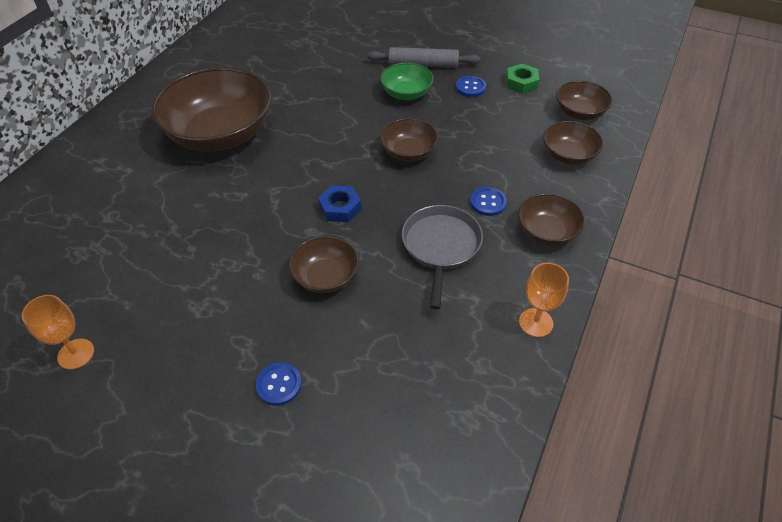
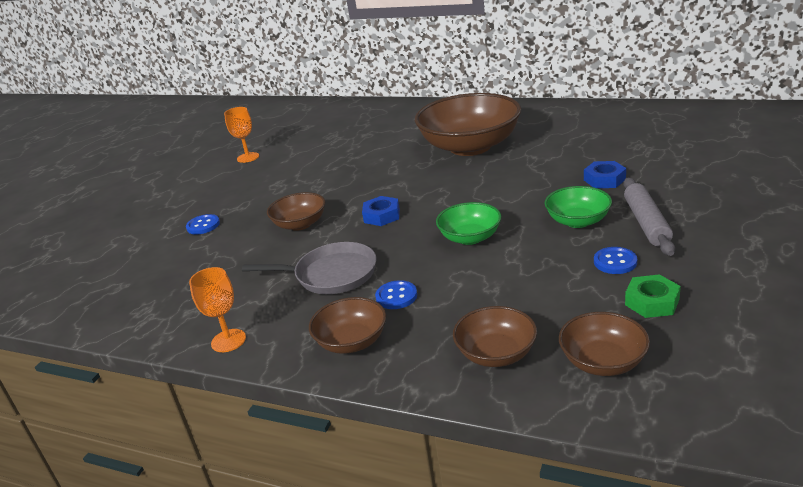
camera: 90 degrees right, 20 degrees down
(346, 69) = (604, 180): none -> blue nut
(408, 152) = (470, 237): brown bowl -> green bowl

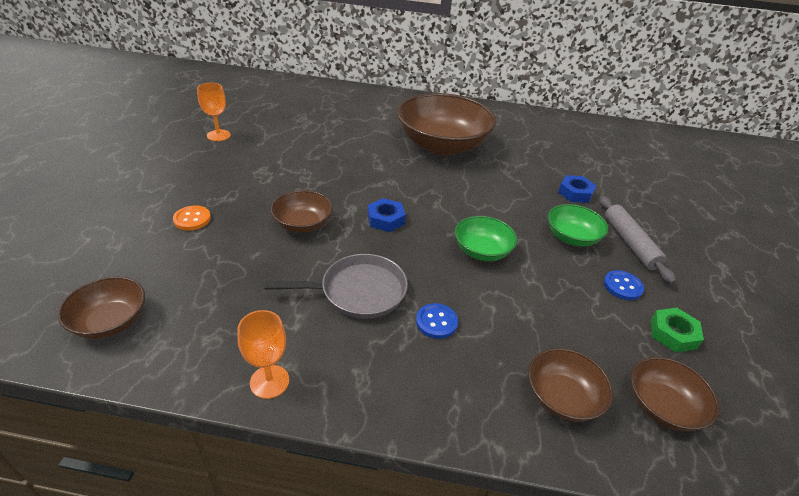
camera: 20 degrees left, 10 degrees up
(203, 225) = (192, 219): blue button -> orange button
(352, 342) = (410, 382): brown bowl -> brown bowl (111, 321)

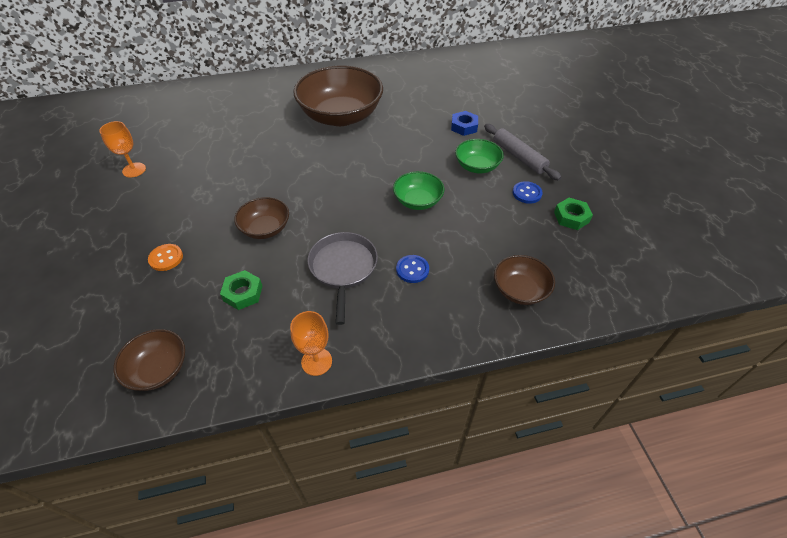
camera: 20 degrees left, 10 degrees up
(240, 278) = (243, 293): none -> green nut
(359, 291) = (343, 268): grey pan -> grey pan turned 60 degrees counterclockwise
(385, 219) = (330, 200): blue nut -> none
(662, 406) = (582, 271): brown bowl -> none

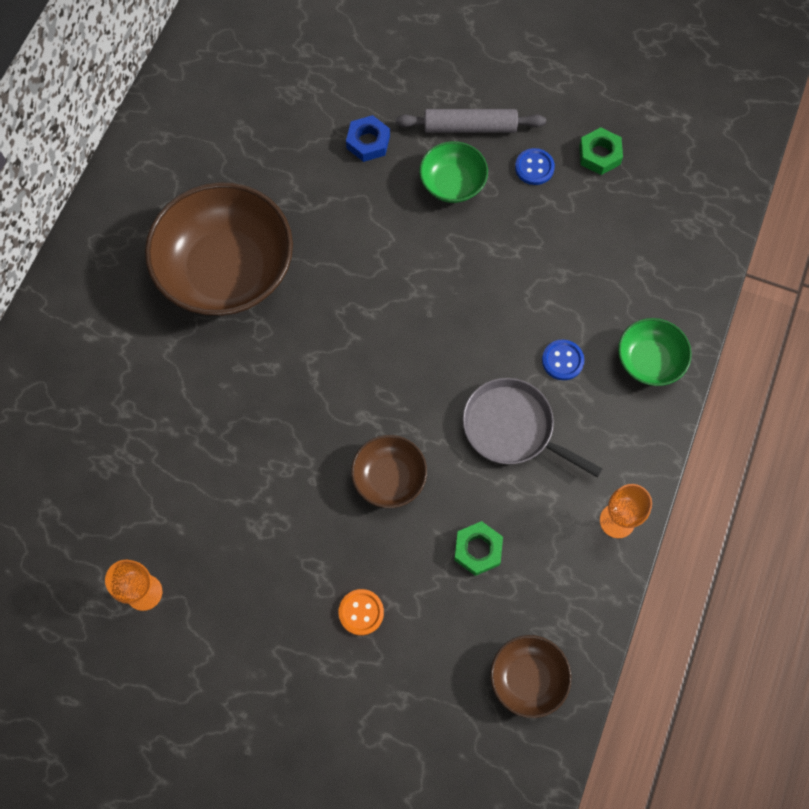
camera: 55 degrees left, 20 degrees up
(418, 201) = (464, 286): green bowl -> green bowl (649, 360)
(520, 290) = (657, 280): brown bowl -> none

